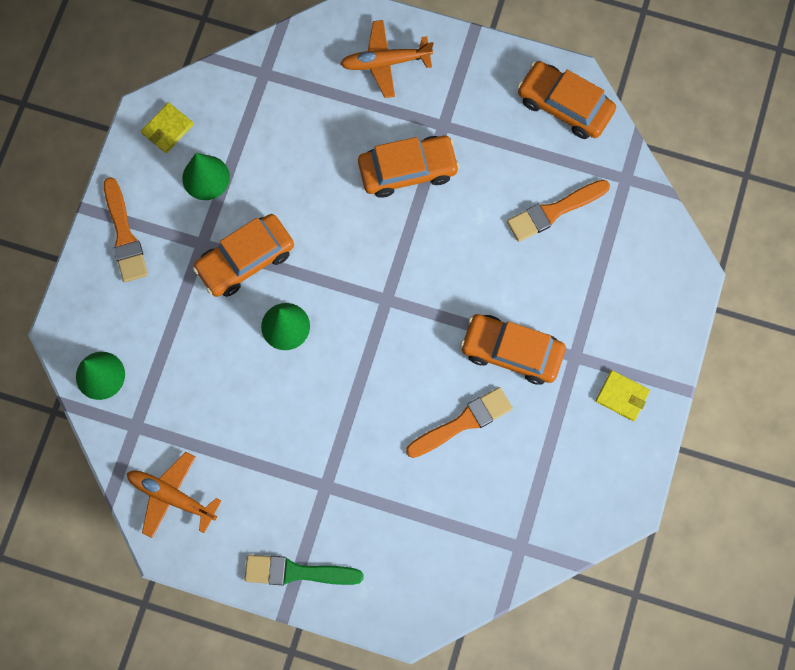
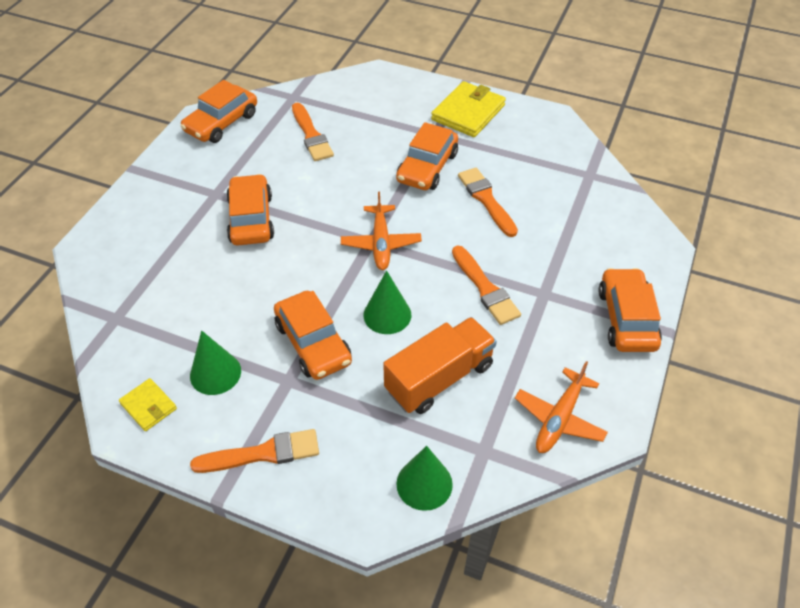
camera: 85 degrees left, 25 degrees down
(211, 382) = (439, 378): none -> orange truck
(297, 572) = (626, 318): green brush -> orange car
(327, 424) = (485, 288): none -> orange brush
(386, 62) = (140, 226): orange plane -> orange plane (381, 243)
(622, 396) = (468, 112): yellow wallet -> yellow wallet, size x1.84

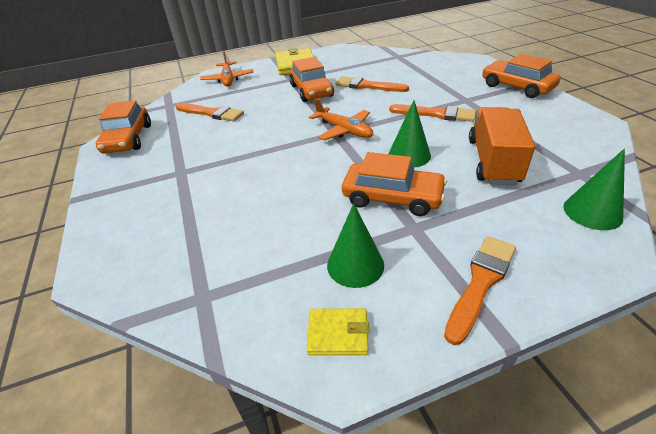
camera: 40 degrees left, 10 degrees down
(251, 219) = (232, 168): orange car -> none
(559, 418) = (576, 135): orange plane -> orange plane (228, 79)

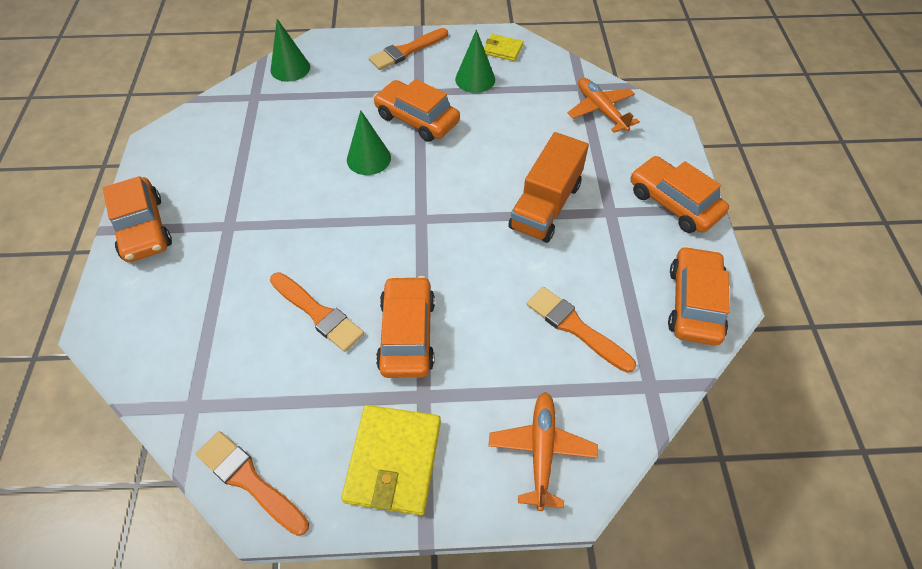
camera: 165 degrees left, 15 degrees up
(119, 192) = (673, 203): none -> orange car
(343, 130) = (410, 220): orange plane -> orange plane (601, 110)
(436, 114) = (288, 210): orange brush -> orange brush (249, 481)
(493, 161) = (303, 128): orange truck -> orange truck (545, 206)

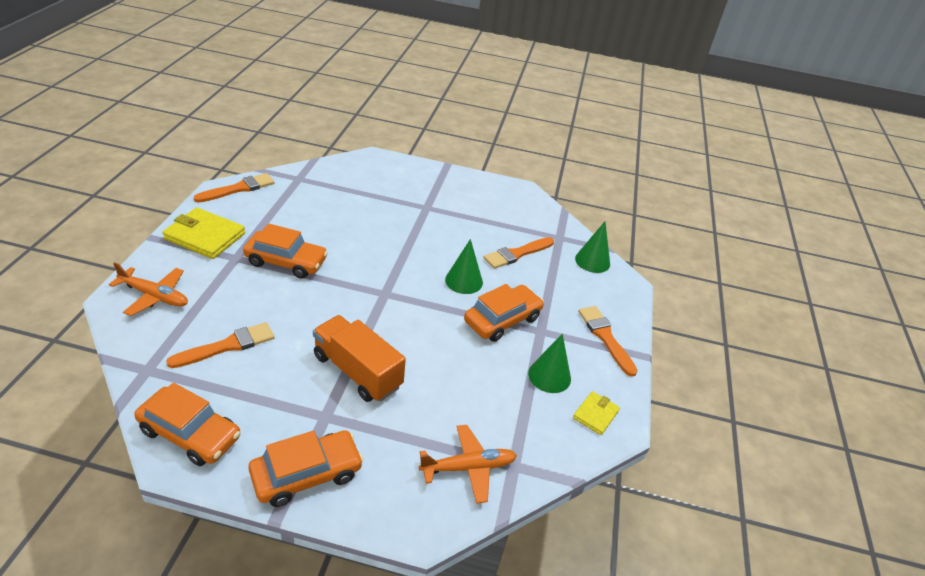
camera: 100 degrees right, 15 degrees down
(143, 228) = (441, 177): orange car -> none
(318, 313) = (329, 229): orange brush -> orange brush (517, 254)

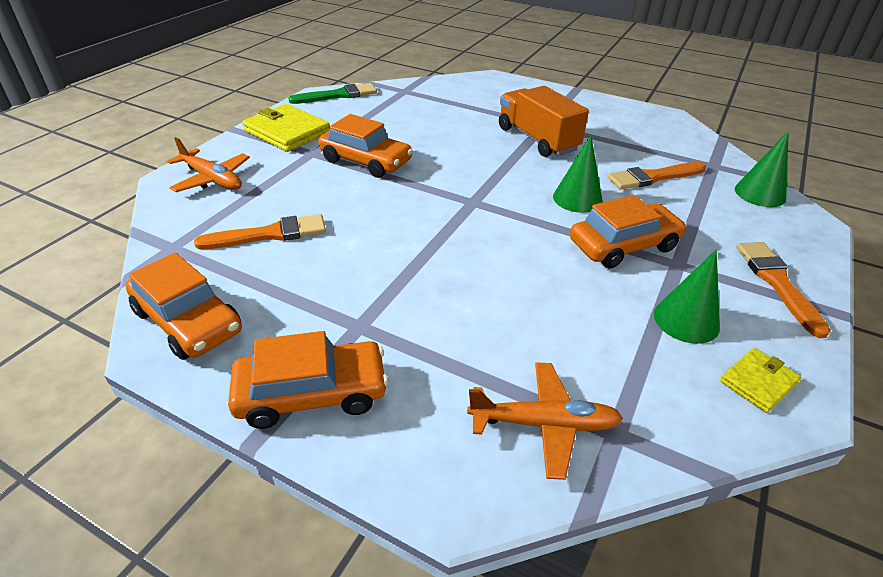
camera: 20 degrees right, 0 degrees up
(238, 189) = (338, 95): orange brush -> green brush
(357, 371) = (416, 280): orange truck -> orange truck (537, 139)

